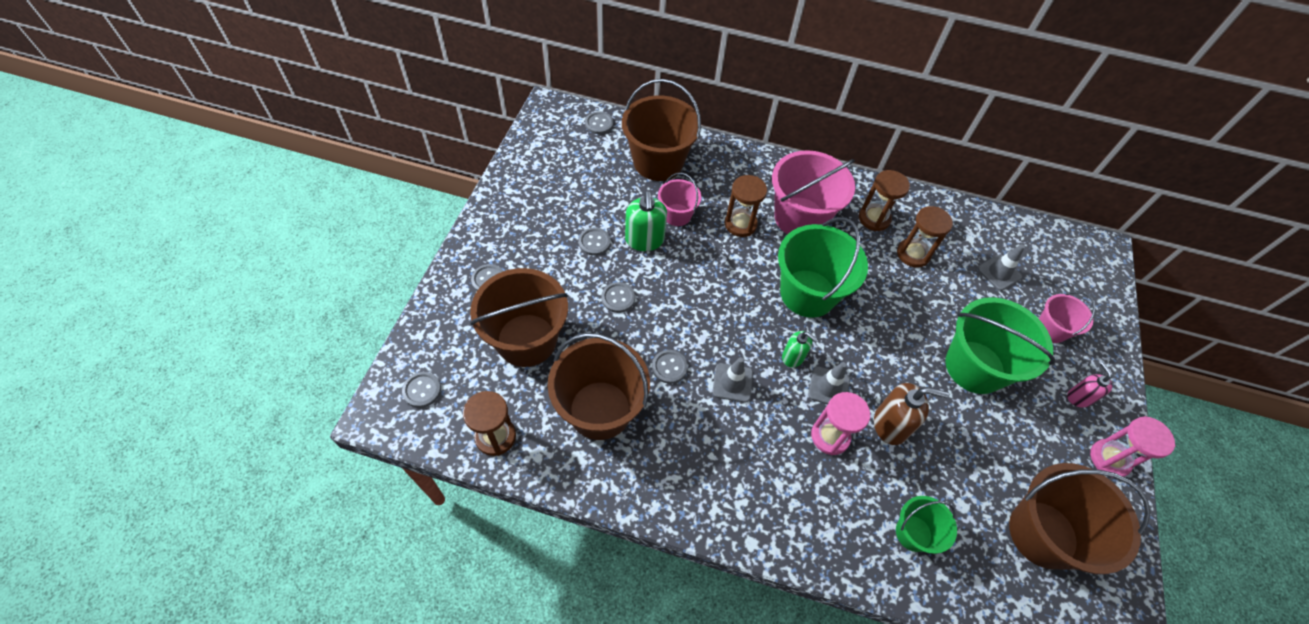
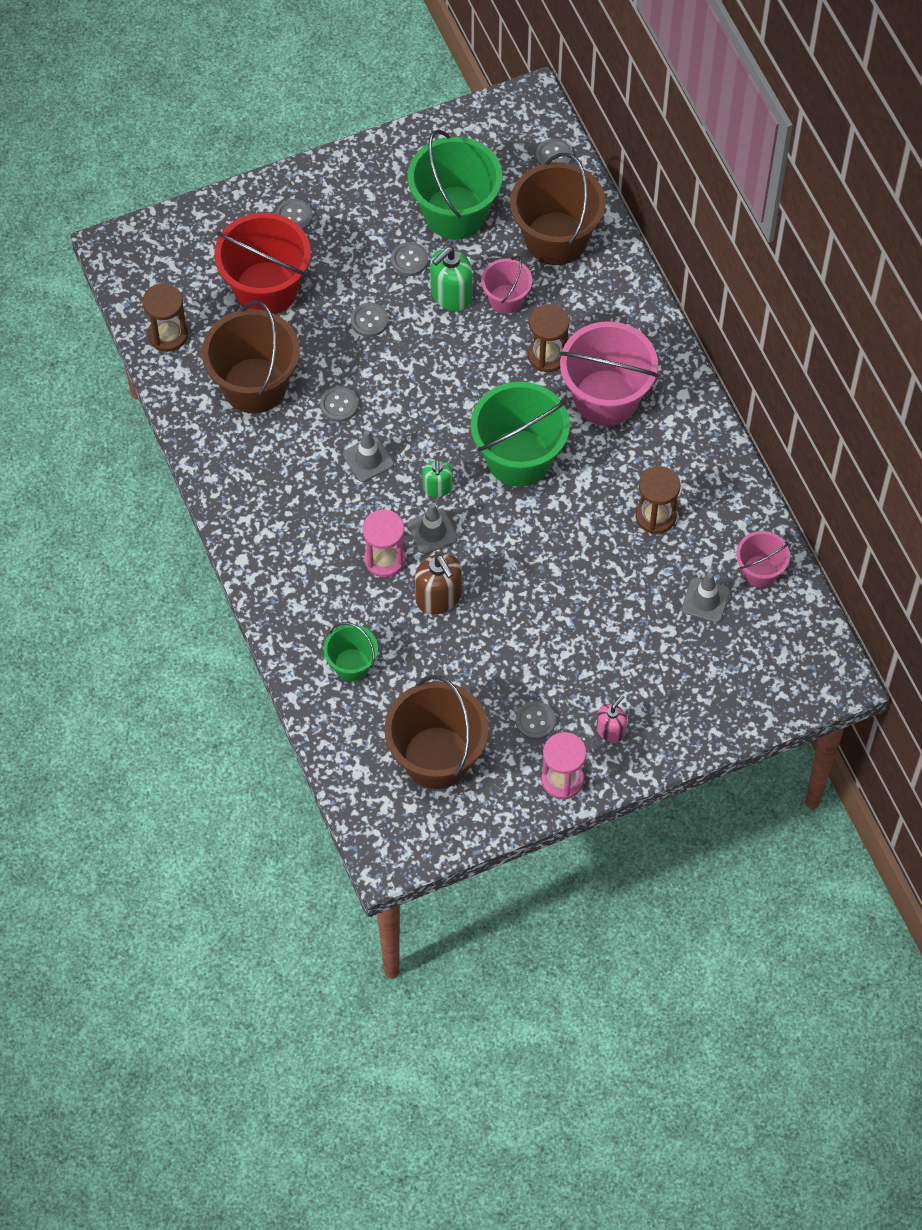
camera: 55 degrees right, 5 degrees up
(422, 390) = (158, 257): grey button -> grey button (535, 721)
(526, 340) = (266, 288): brown bucket -> red bucket
(874, 218) = (670, 459): brown hourglass -> none
(974, 367) = (564, 632): green bucket -> green bucket (455, 213)
(1051, 329) = (673, 675): pink bucket -> pink bucket (759, 571)

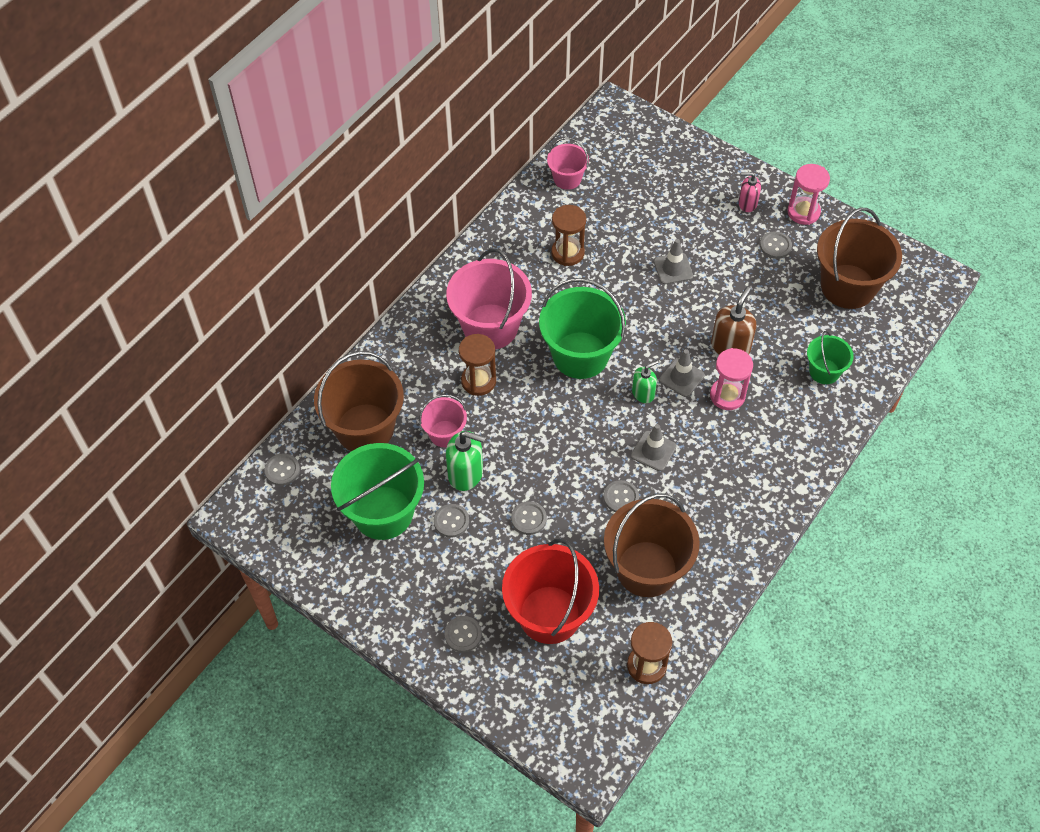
camera: 120 degrees left, 5 degrees down
(705, 600) = (611, 197): grey traffic cone -> grey traffic cone (673, 269)

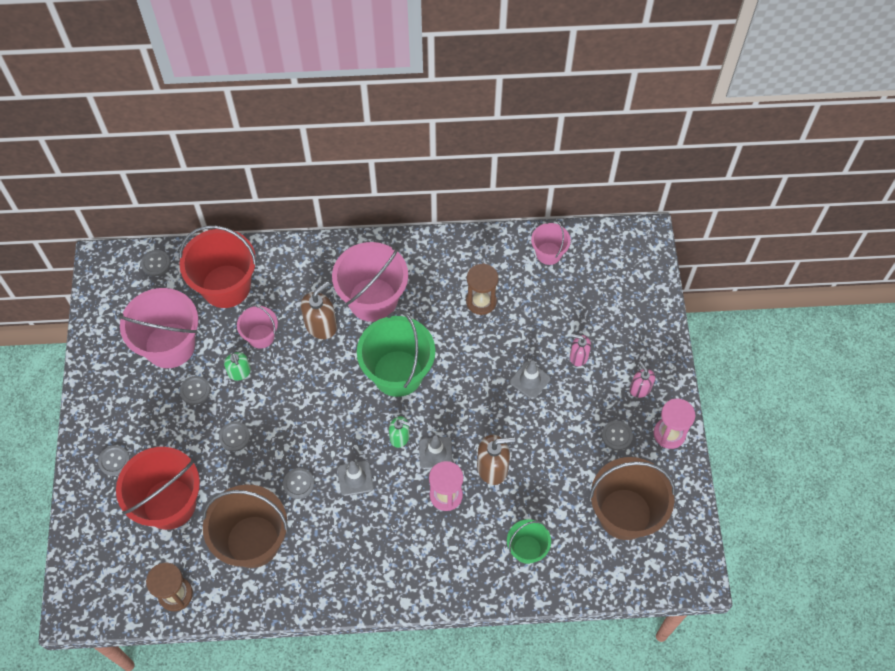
camera: 50 degrees right, 5 degrees up
(365, 428) = (226, 286): brown bucket -> red bucket
(383, 513) = (170, 345): green bucket -> pink bucket
(466, 473) = (239, 372): green soap dispenser -> green soap dispenser, size x0.63
(478, 381) = (321, 325): brown hourglass -> brown soap dispenser
(681, 223) = (578, 356): none -> pink soap dispenser

